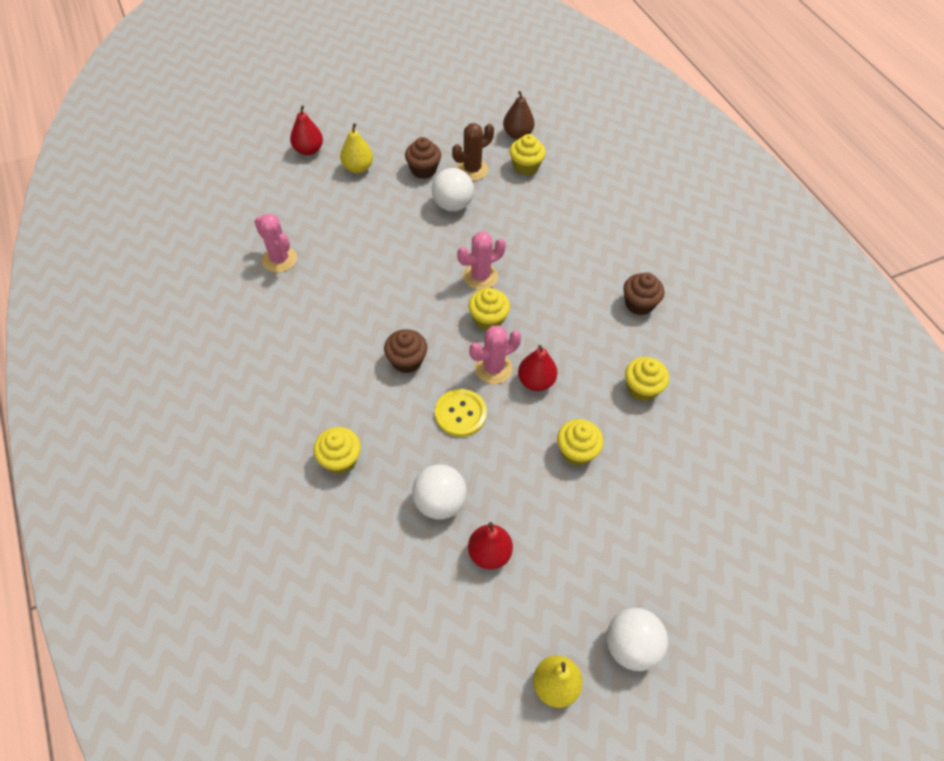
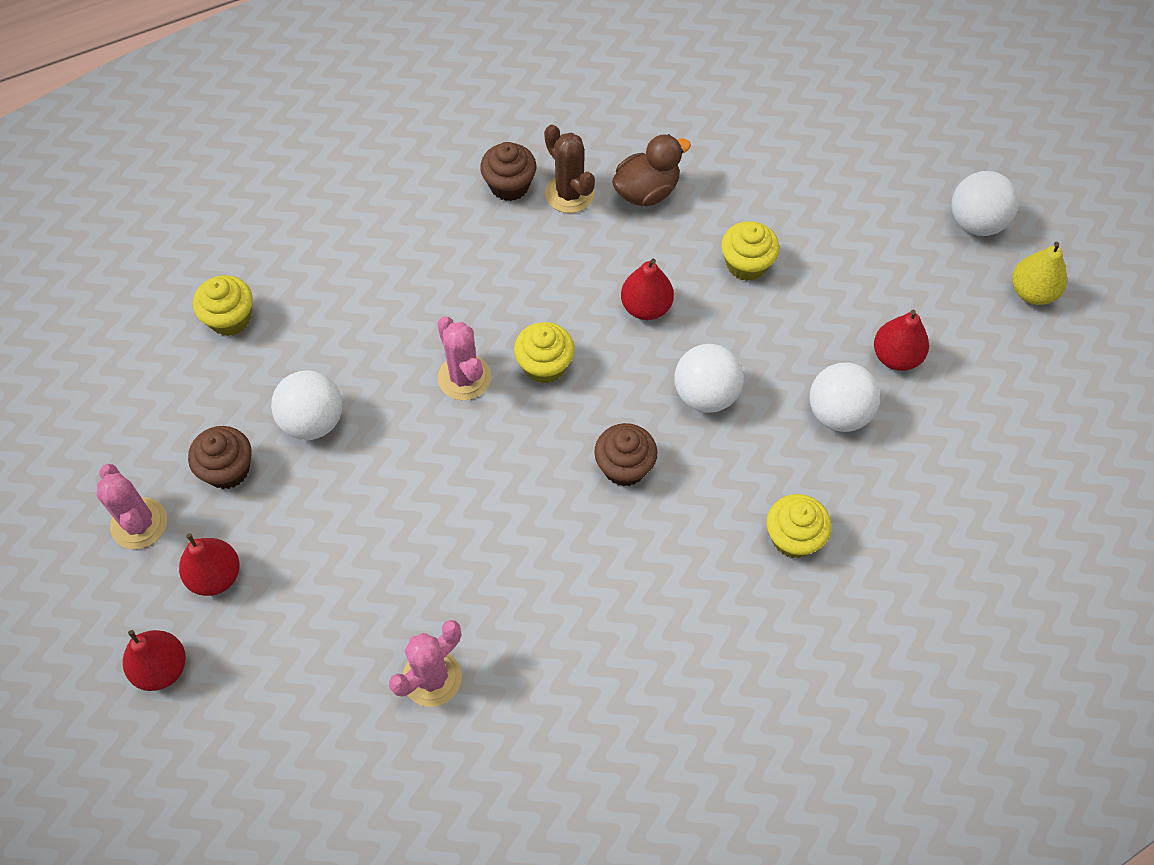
camera: 90 degrees left, 5 degrees up
(358, 168) = (215, 576): yellow pear -> red pear
(460, 414) = (706, 394): yellow button -> white ball
(472, 169) = (232, 395): brown cactus -> brown cactus (569, 193)
(493, 368) = (629, 357): pink cactus -> pink cactus (139, 523)
(517, 134) = (150, 330): brown pear -> none
(642, 388) = (647, 191): yellow cupcake -> brown duck

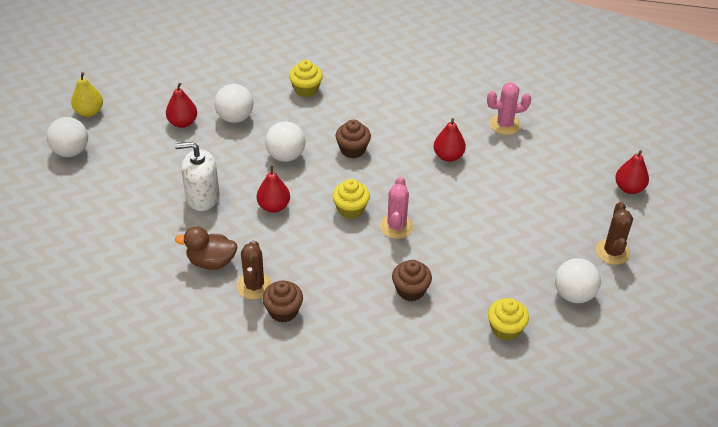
camera: 145 degrees left, 15 degrees down
(139, 523) = (612, 252): pink cactus -> brown cactus
(215, 576) = (583, 209): red pear -> red pear (448, 156)
(227, 469) = (551, 251): brown cupcake -> brown cupcake (410, 290)
(313, 421) = (491, 249): white ball -> white ball (573, 294)
(746, 264) = (202, 197): yellow cupcake -> white soap dispenser

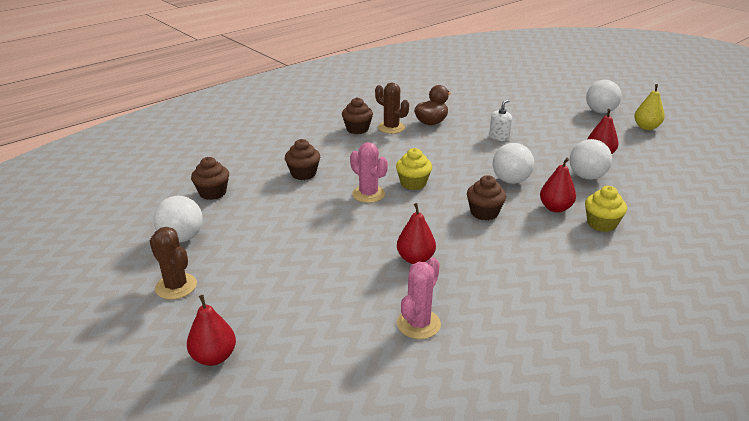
camera: 130 degrees right, 15 degrees down
(202, 197) = (499, 137): white soap dispenser -> white soap dispenser, size x0.59
(274, 206) = (456, 157): red pear -> red pear (555, 208)
(505, 329) = (213, 193): yellow cupcake -> brown cupcake

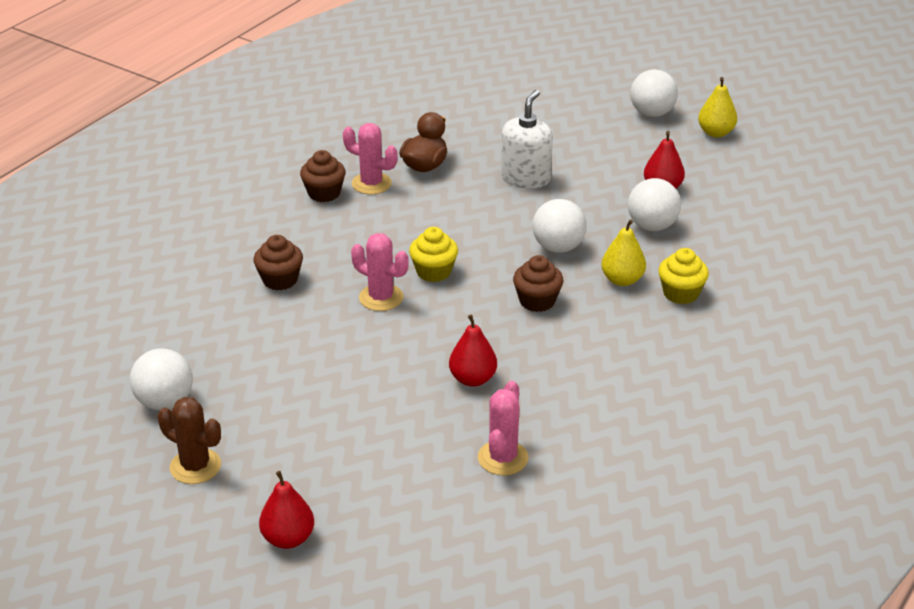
camera: 15 degrees left, 5 degrees up
(213, 193) = (169, 330): brown cupcake -> none
(391, 128) = (371, 184): brown cactus -> pink cactus
(499, 137) = (525, 178): white soap dispenser -> white soap dispenser, size x1.69
(555, 208) = (622, 280): red pear -> yellow pear

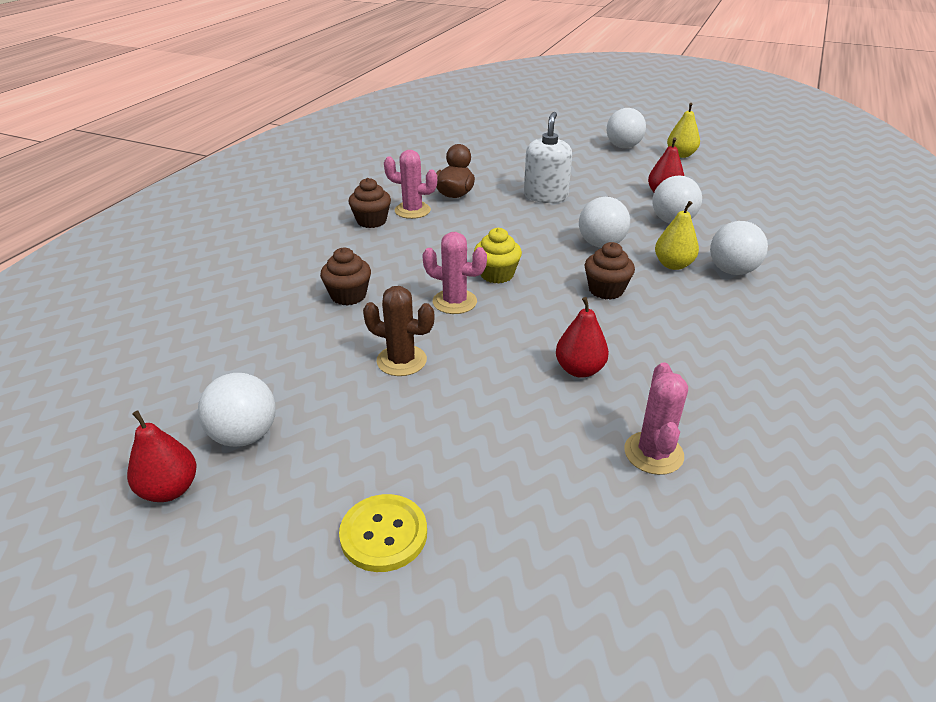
camera: 10 degrees left, 0 degrees up
(195, 466) = (294, 513): brown cactus -> brown cactus (401, 361)
(261, 490) = (383, 534): none -> yellow button
(288, 538) = (437, 602): red pear -> red pear (170, 489)
(680, 293) = (732, 271): yellow cupcake -> white ball

